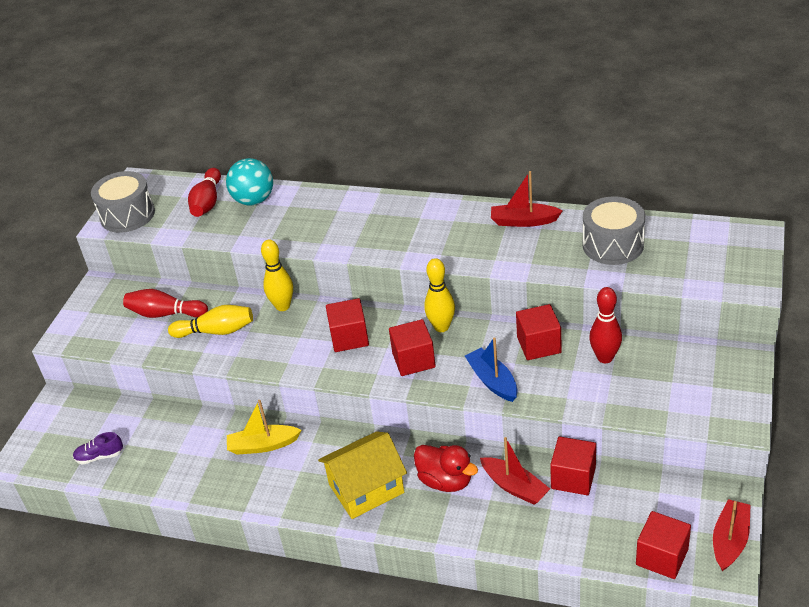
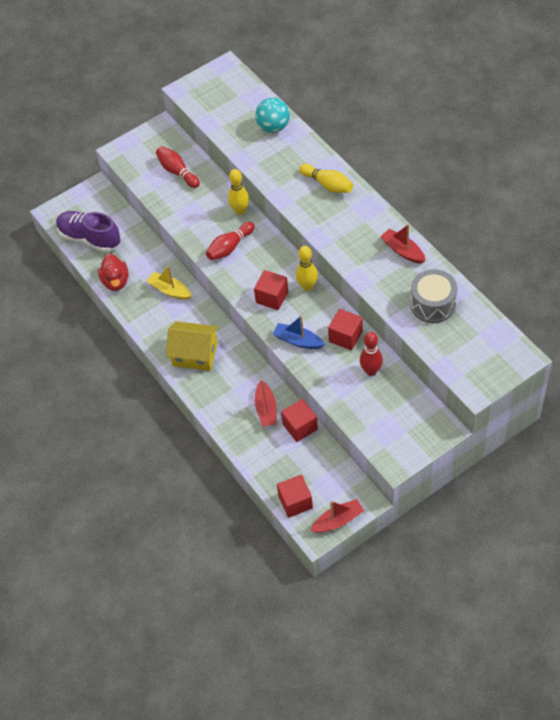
camera: 40 degrees right, 15 degrees up
(100, 456) = (90, 238): purple shoe -> purple shoe, size x2.23
(127, 215) = (199, 91): grey drum -> none
(207, 202) = (248, 110): red bowling pin -> red bowling pin (230, 247)
(216, 331) = (192, 203): yellow bowling pin -> yellow bowling pin (327, 184)
(349, 337) = (254, 258): red cube -> none
(445, 481) = (236, 379): red duck -> red duck (116, 281)
(492, 381) = (298, 341): blue boat -> blue boat turned 75 degrees counterclockwise

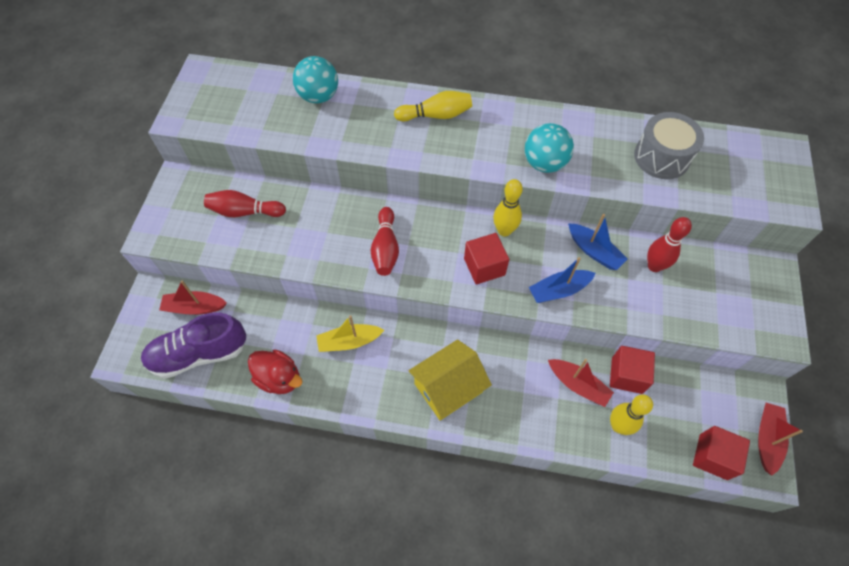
camera: 50 degrees left, 5 degrees up
(240, 211) = (355, 205): yellow bowling pin -> yellow bowling pin (618, 426)
(345, 336) = (594, 251): red cube -> blue boat
(356, 257) = (544, 163): none -> turquoise ball
(402, 251) = (576, 128): red boat -> red boat (194, 307)

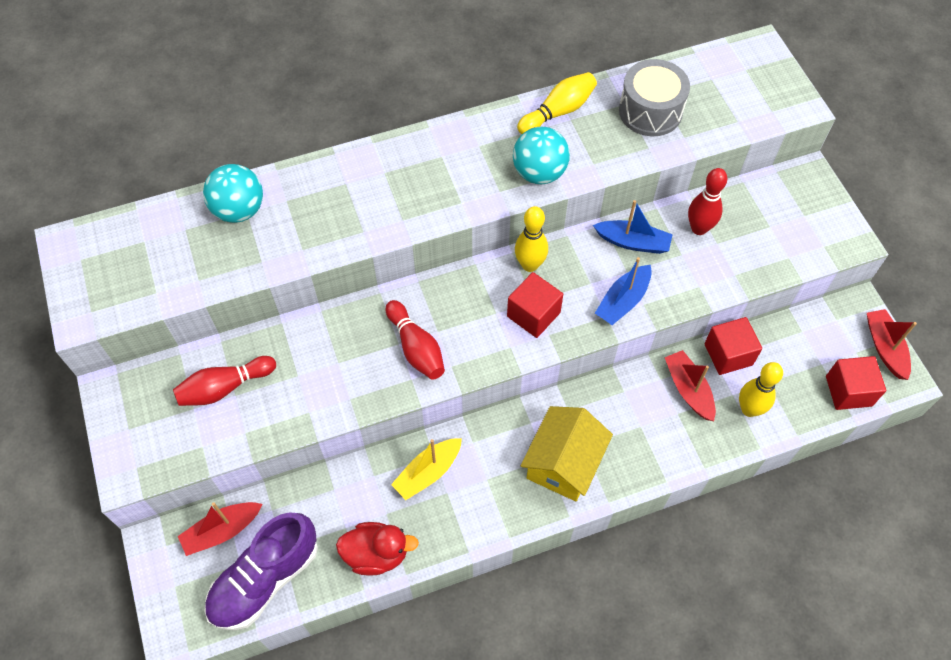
camera: 30 degrees left, 0 degrees up
(436, 115) = (390, 171): yellow bowling pin -> yellow bowling pin (558, 111)
(578, 385) = (688, 389): red boat -> red boat turned 120 degrees counterclockwise

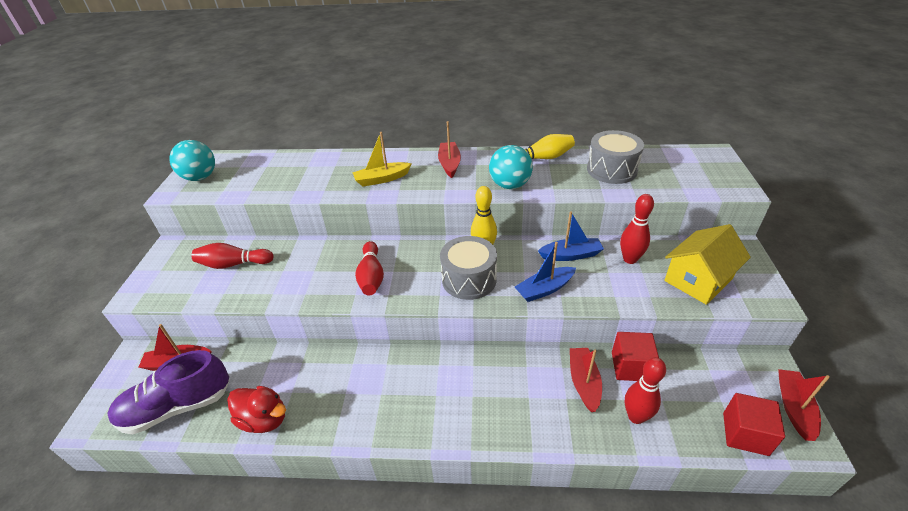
camera: 25 degrees right, 20 degrees down
(239, 210) = (304, 164): turquoise ball -> turquoise ball (200, 177)
(428, 472) = (340, 373): yellow boat -> yellow boat (382, 179)
(443, 154) = (449, 164): none -> red boat
(533, 314) = (469, 279): red cube -> grey drum
(563, 463) = (448, 403): yellow house -> yellow house (698, 279)
(633, 242) = (571, 255): blue boat -> blue boat turned 45 degrees counterclockwise
(749, 409) = (636, 416): yellow bowling pin -> red bowling pin

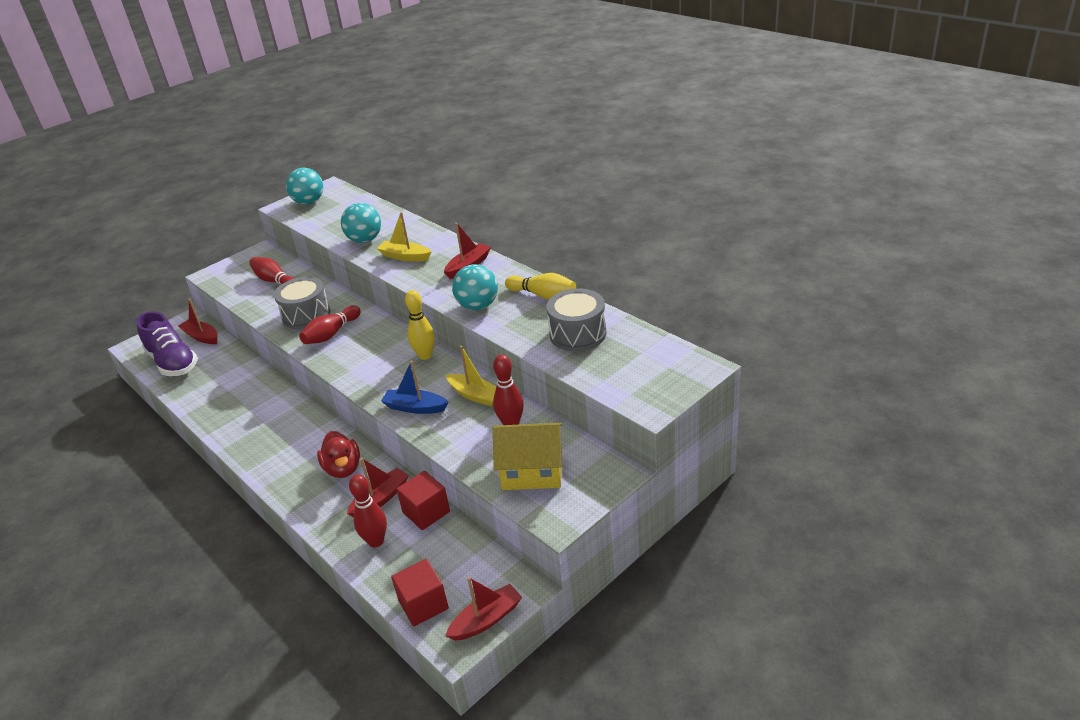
camera: 45 degrees right, 5 degrees down
(177, 407) = (173, 362): purple shoe -> purple shoe turned 150 degrees counterclockwise
(264, 419) = (198, 397): red duck -> red duck (343, 468)
(319, 182) = (365, 240): none -> turquoise ball
(469, 279) = (382, 371): grey drum -> grey drum (306, 315)
(571, 255) = (475, 395): blue boat -> yellow boat

